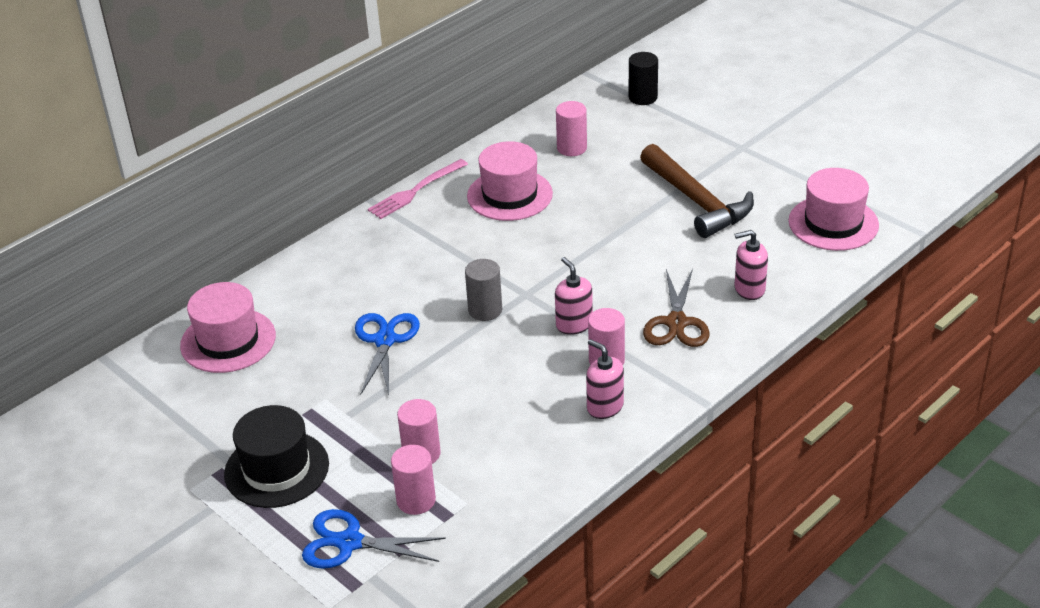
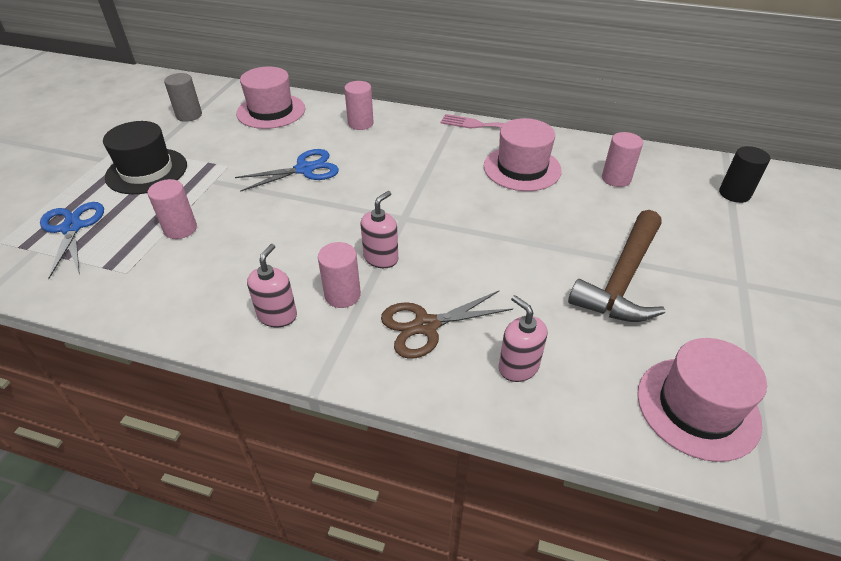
camera: 60 degrees right, 5 degrees up
(416, 500) = (125, 244): pink cylinder -> pink cylinder (360, 123)
(485, 310) = (369, 203): grey cylinder -> grey cylinder (189, 115)

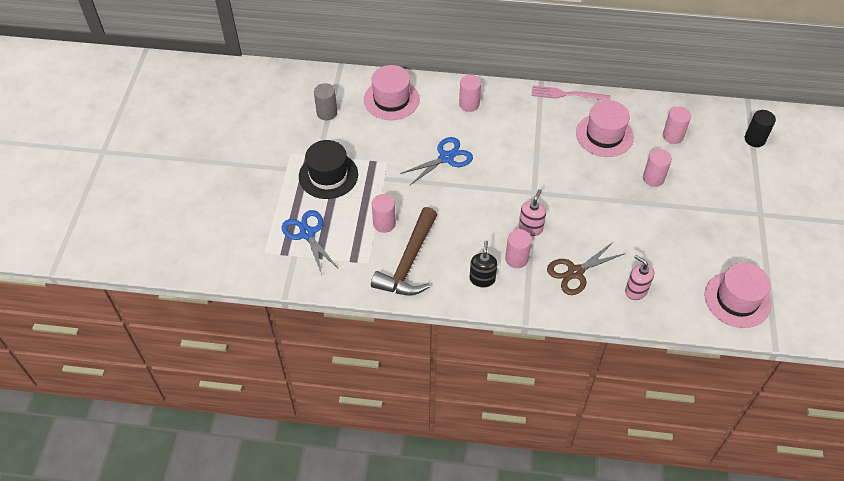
camera: 10 degrees left, 10 degrees up
(277, 315) = (482, 279): pink soap dispenser -> black soap dispenser
(579, 221) = (653, 178): none -> pink cylinder
(622, 279) = (687, 221): brown hammer -> brown hammer (409, 262)

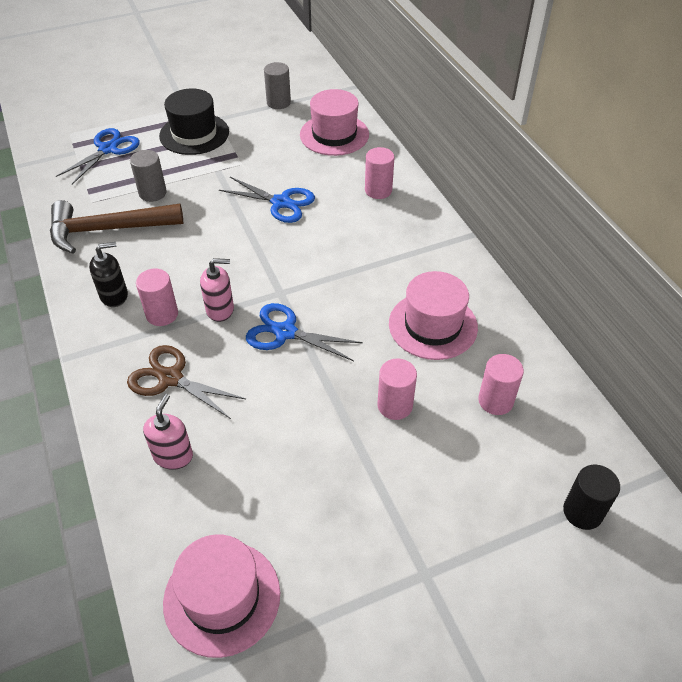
camera: 60 degrees right, 5 degrees down
(384, 223) = (152, 193): pink cylinder -> grey cylinder
(566, 94) = (472, 264): pink fork -> none
(570, 203) = (285, 332): none -> blue scissors

